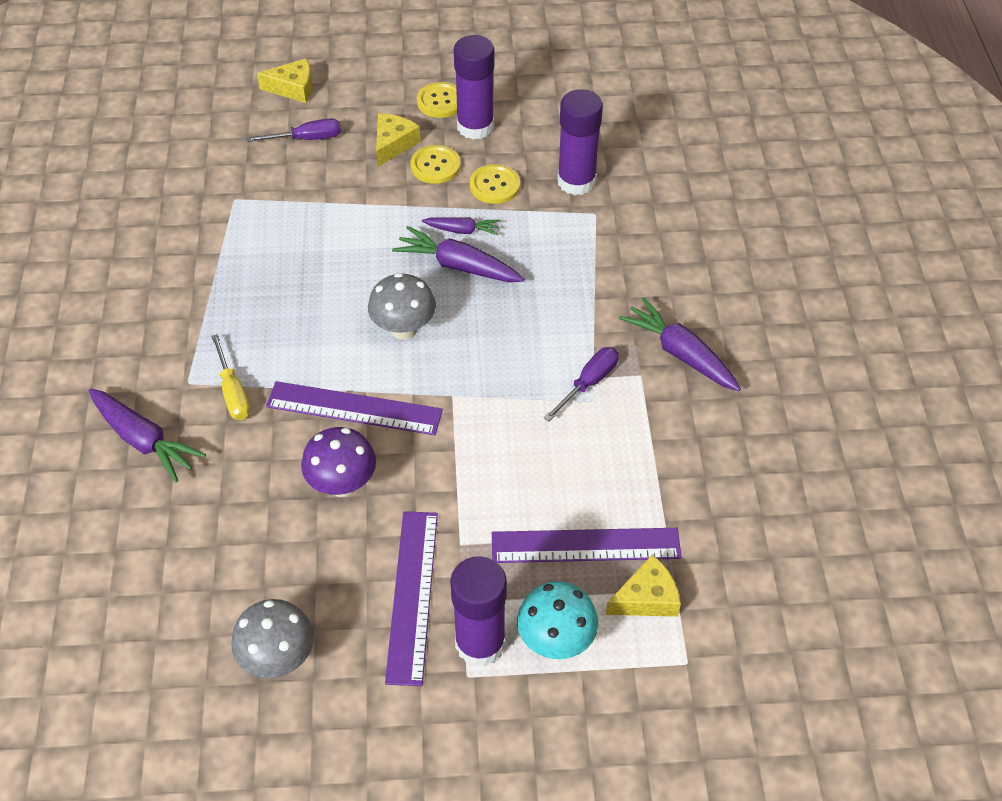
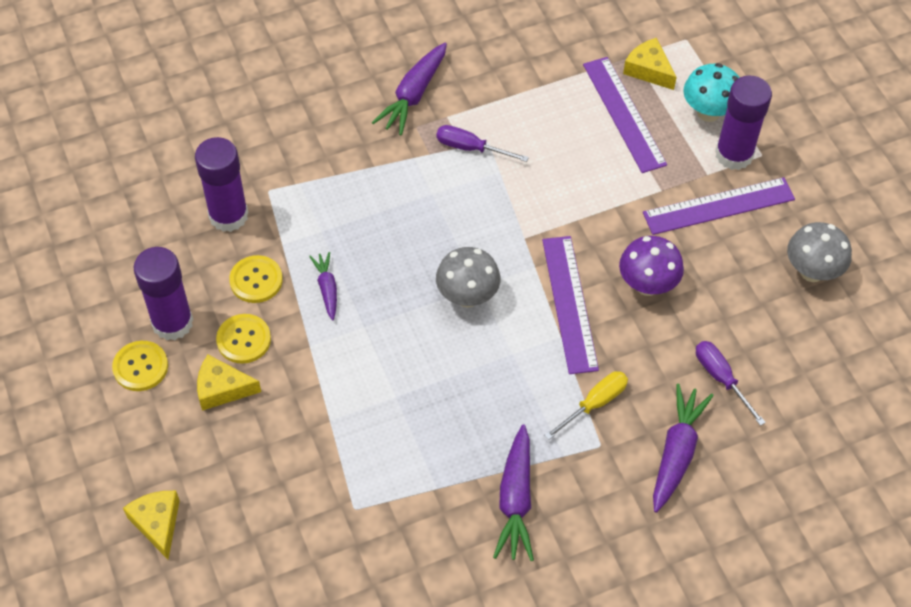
camera: 110 degrees left, 5 degrees up
(306, 139) = (239, 475): purple screwdriver -> purple screwdriver (721, 378)
(458, 266) = (374, 278): purple carrot -> purple carrot (515, 500)

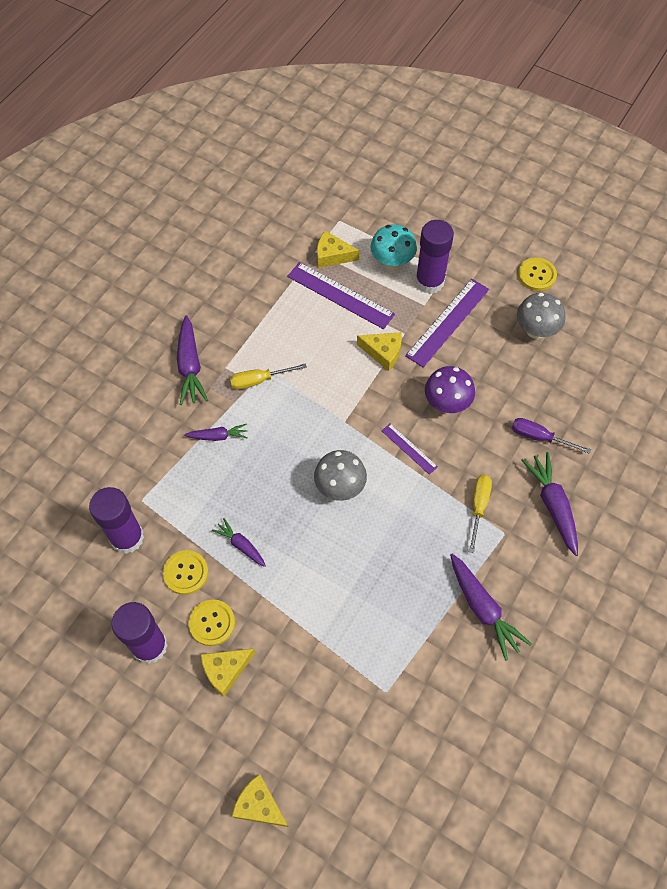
camera: 35 degrees left, 5 degrees up
(140, 367) = (152, 696): yellow button -> yellow button (536, 275)
(387, 176) = (218, 436): none -> purple carrot
(470, 148) = (259, 380): purple screwdriver -> yellow screwdriver
(569, 303) = (409, 448): purple ruler -> purple ruler, size x0.53
(622, 196) = (383, 352): none -> yellow cheese

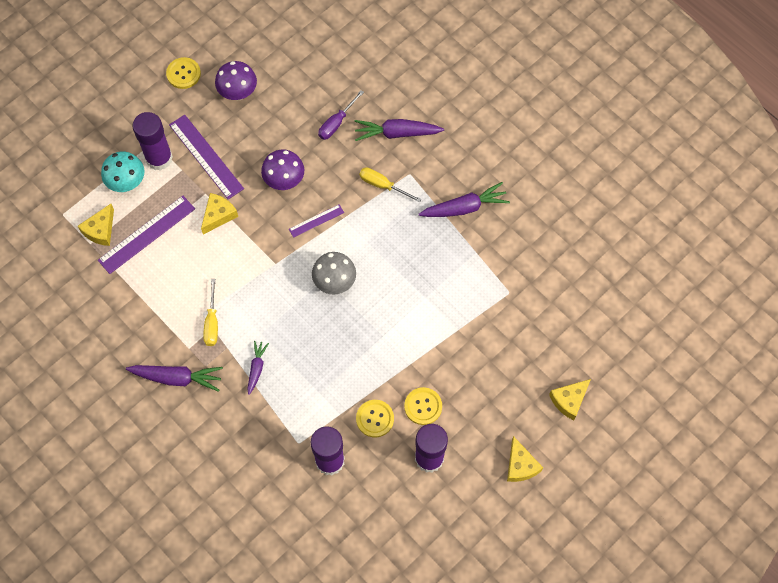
camera: 75 degrees left, 5 degrees up
(225, 670) = (463, 404): yellow cheese -> yellow cheese (520, 465)
(241, 545) = (363, 370): purple carrot -> none
(535, 331) = (238, 93): grey mushroom -> purple mushroom

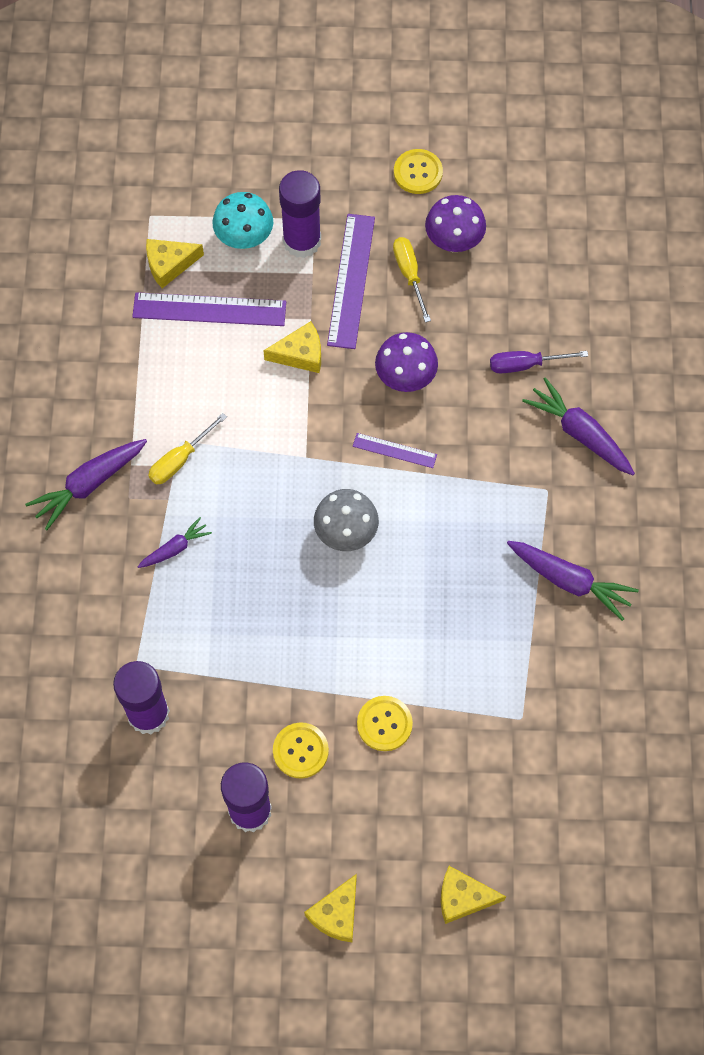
camera: 45 degrees right, 0 degrees up
(177, 378) = (89, 484): purple carrot -> purple carrot turned 90 degrees clockwise
(375, 419) = (238, 715): yellow button -> yellow button (384, 724)
(382, 185) = (505, 476): yellow screwdriver -> yellow screwdriver (409, 275)

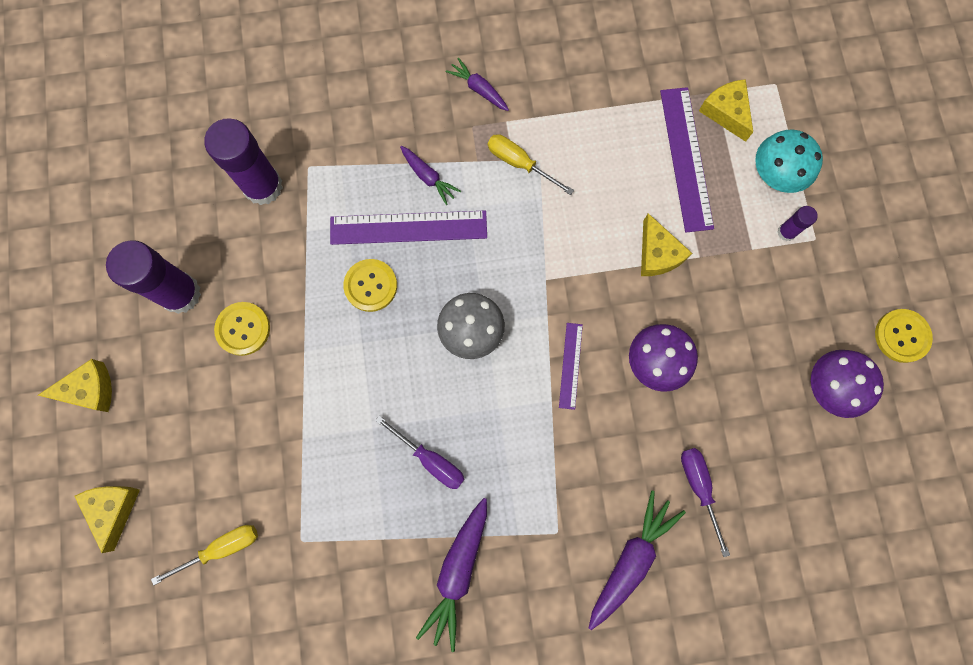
camera: 80 degrees right, 10 degrees up
(89, 484) = (479, 89): purple carrot -> purple carrot, size x0.59
(302, 241) = (786, 232): purple glue stick -> purple glue stick, size x0.47
(336, 914) = (89, 390): yellow cheese -> yellow cheese turned 150 degrees clockwise
(351, 280) = (753, 289): purple ruler -> purple ruler (408, 227)
(384, 724) = (279, 404): yellow button -> yellow button (370, 286)
(409, 275) = (776, 347): yellow screwdriver -> yellow screwdriver (221, 548)
(463, 589) = (430, 459): none -> purple screwdriver

